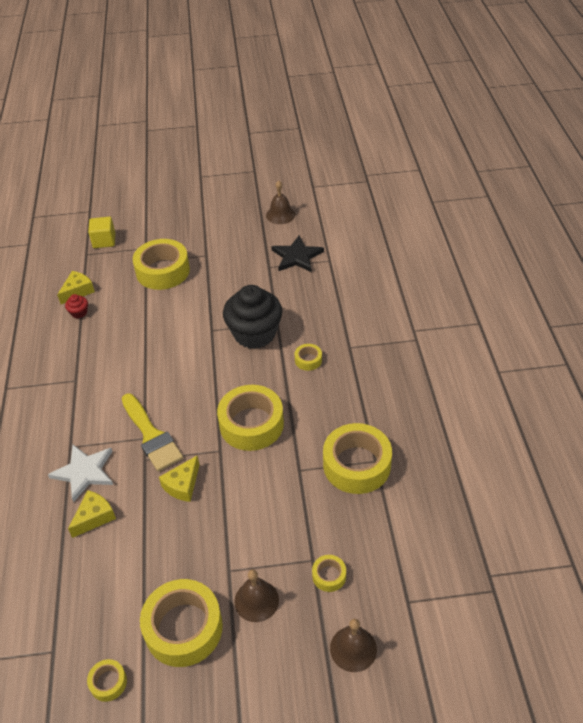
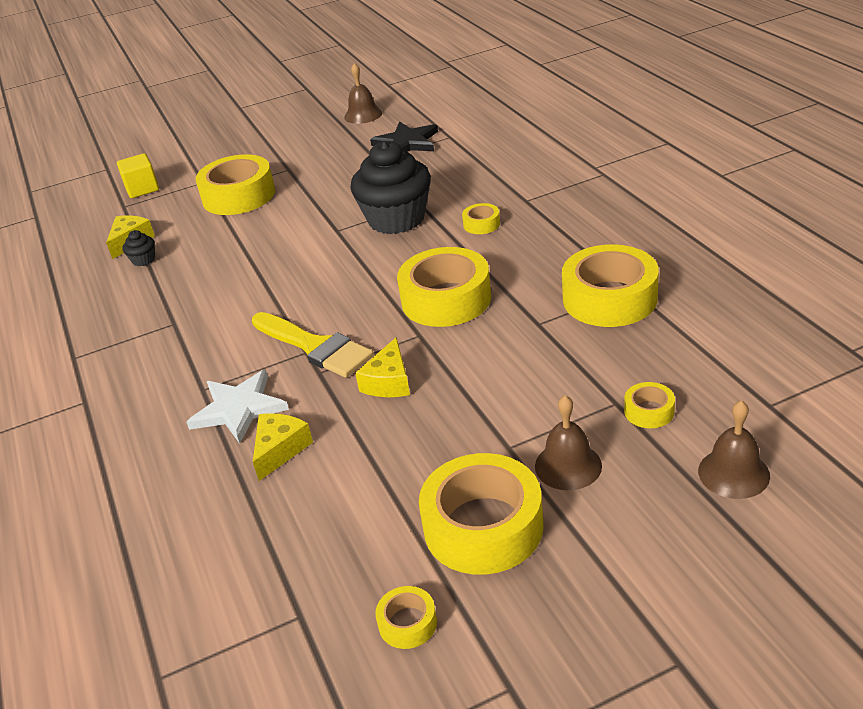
camera: 15 degrees left, 10 degrees down
(79, 313) = (143, 260): red cupcake -> black cupcake

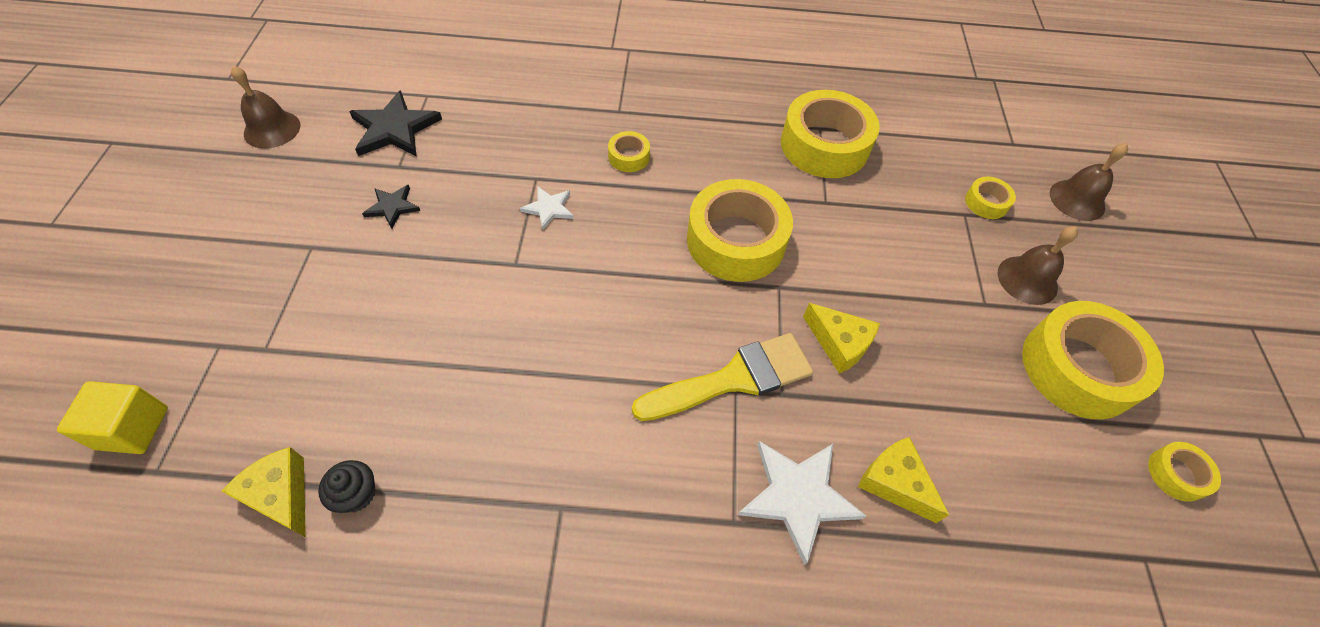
camera: 70 degrees left, 20 degrees up
(239, 196) = (313, 321): yellow tape -> none
(342, 174) = (392, 207): none -> black star
(396, 219) = (549, 208): black cupcake -> white star

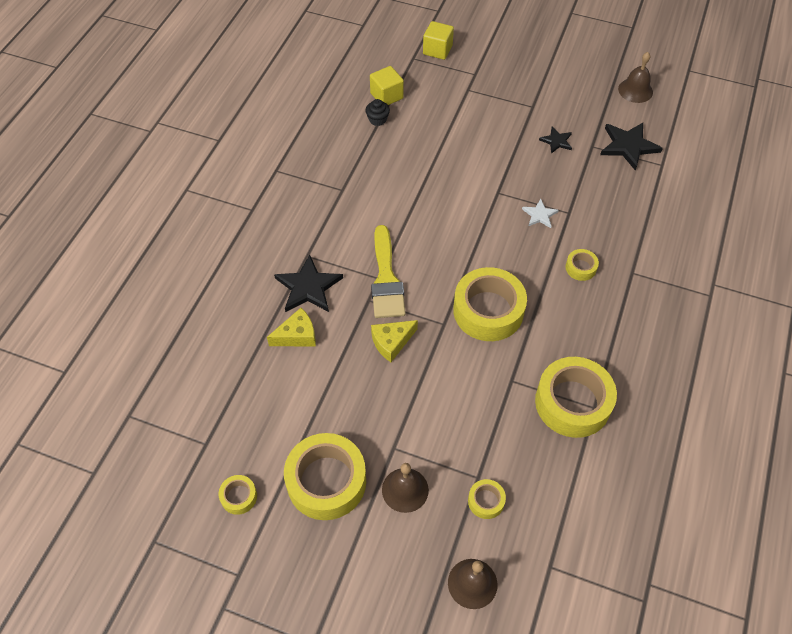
camera: 110 degrees right, 0 degrees up
(281, 495) = (386, 96): yellow cheese -> yellow cube
(798, 497) = (308, 287): white star -> black star

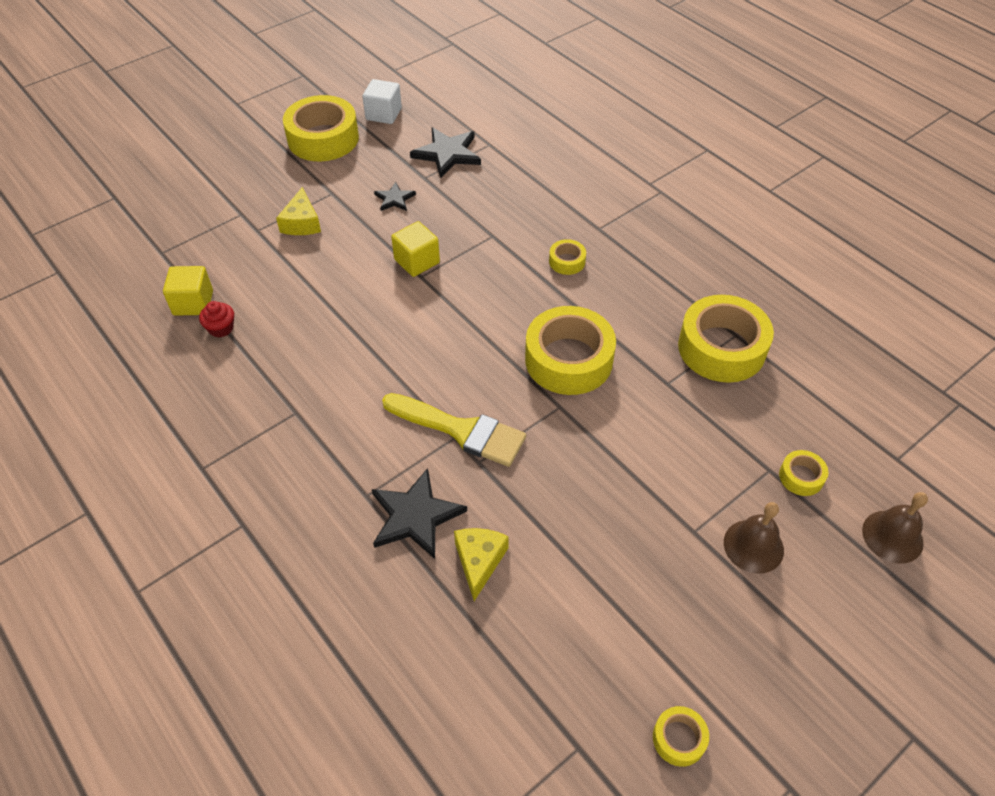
camera: 60 degrees left, 5 degrees down
(326, 481) = (705, 623): yellow tape -> yellow tape (323, 138)
(377, 119) = (221, 328): black cupcake -> red cupcake
(391, 342) = (553, 467): yellow cheese -> yellow cheese (302, 223)
(437, 50) = (172, 226): yellow cube -> yellow cube (417, 261)
(539, 215) = (478, 259): white star -> none
(635, 90) = (383, 114): brown bell -> white cube

